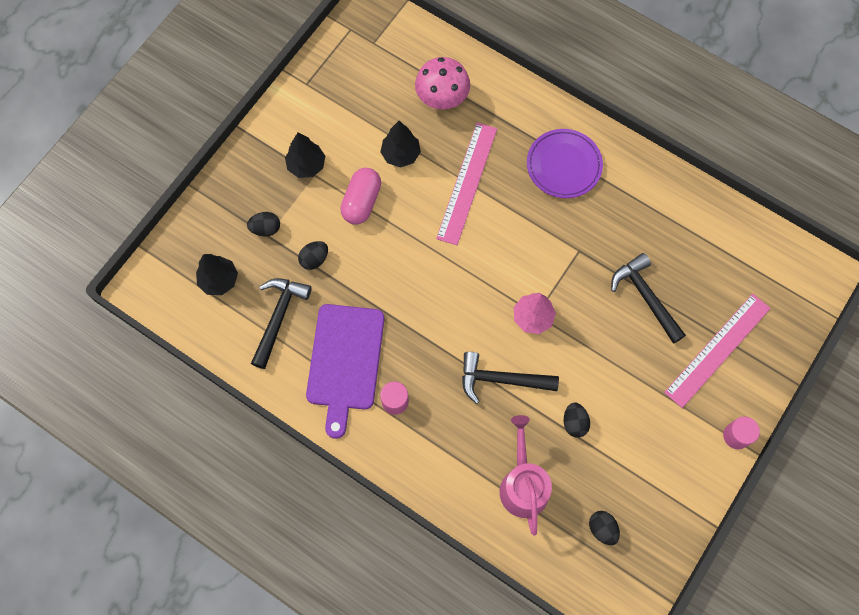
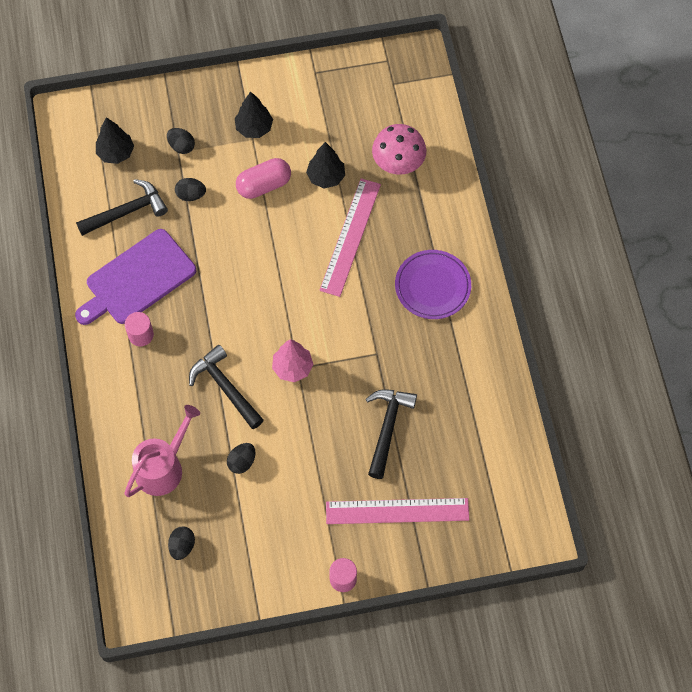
camera: 45 degrees right, 5 degrees down
(467, 183) = (350, 236): pink ruler -> pink ruler turned 45 degrees counterclockwise

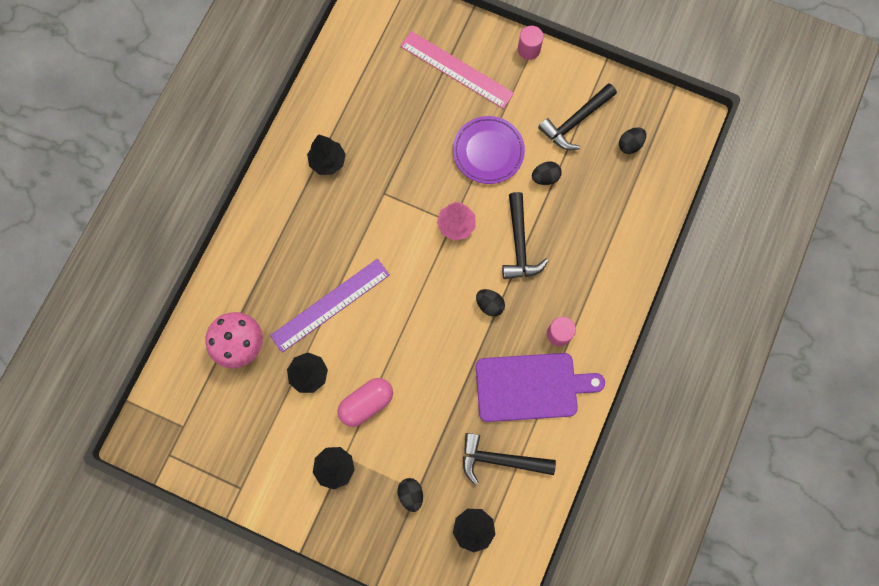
camera: 145 degrees left, 10 degrees up
(163, 467) = (608, 212): pink watering can -> none
(191, 195) = (435, 437): black egg -> black egg (489, 305)
(264, 185) = (366, 403): pink capsule -> pink capsule turned 45 degrees counterclockwise
(350, 236) = (330, 305): pink ruler -> purple ruler
(387, 428) = (419, 132): black hammer -> black hammer (575, 121)
(432, 286) = (299, 218): purple plate -> purple plate (488, 151)
(447, 348) = (328, 161): none -> black tree

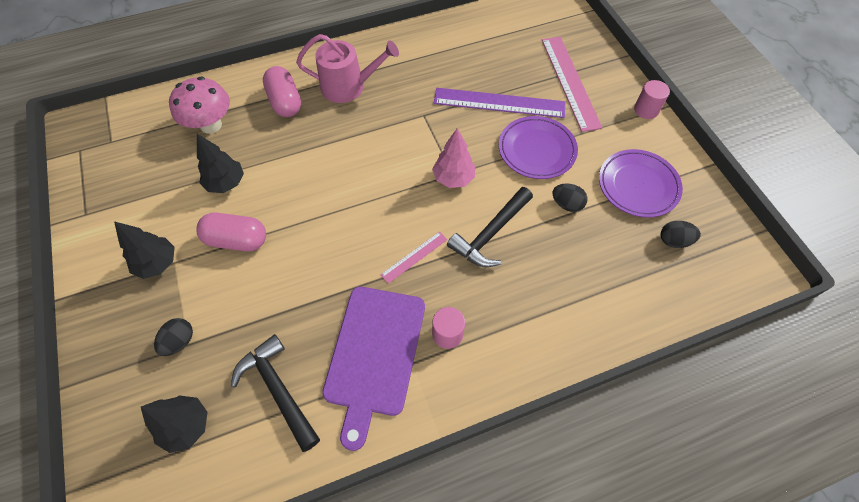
camera: 45 degrees right, 15 degrees down
(272, 275) = (285, 102): none -> pink capsule
(303, 219) = (348, 86): none -> pink watering can
(328, 161) = (408, 67): black tree -> none
(330, 305) = (298, 152): purple ruler -> purple ruler (499, 103)
(489, 305) = (414, 257): black egg -> pink ruler
(531, 387) = (374, 354): purple cutting board -> purple cutting board turned 60 degrees clockwise
(575, 121) = (638, 185): black hammer -> purple plate

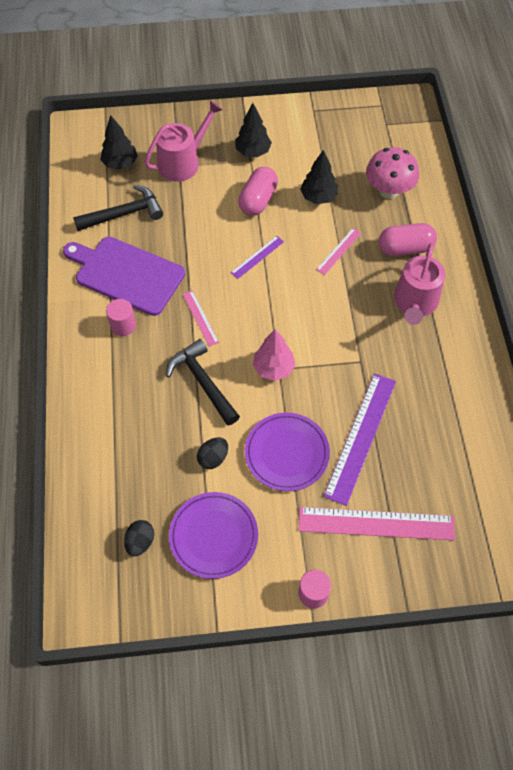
camera: 105 degrees right, 0 degrees up
(179, 341) = (183, 162): black egg -> pink watering can
(298, 153) = (338, 251): none -> pink ruler
(320, 222) = (257, 257): none -> purple ruler

